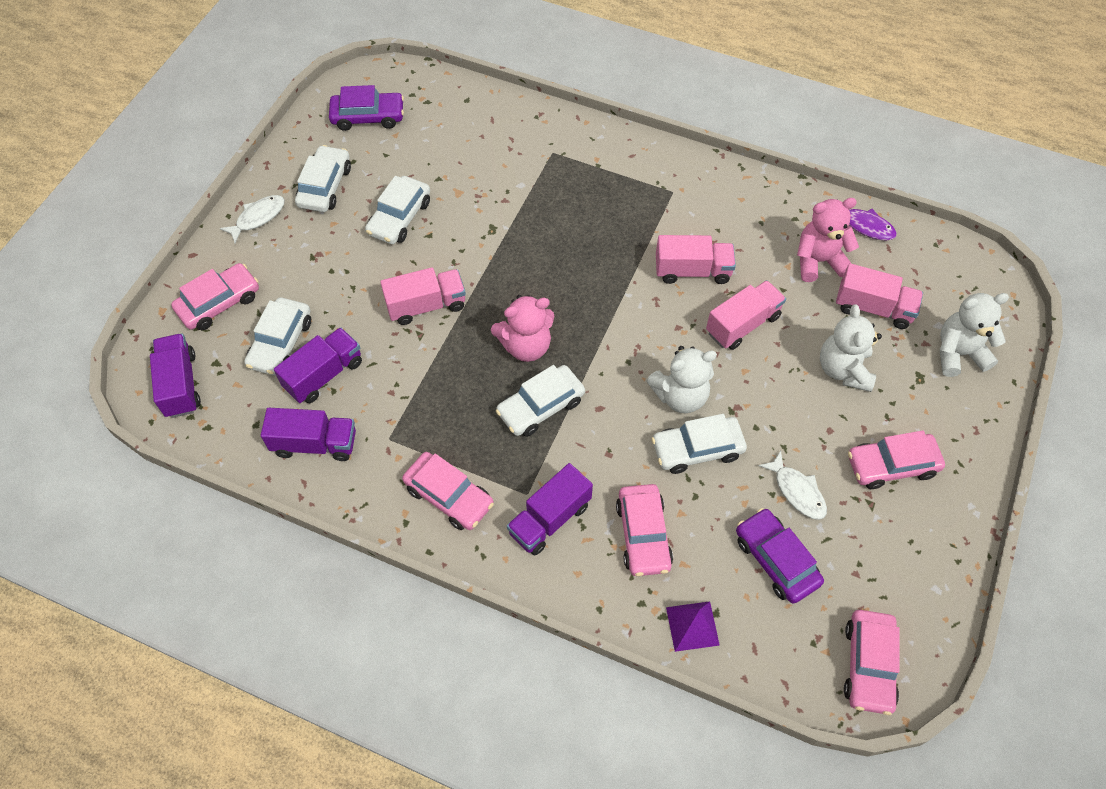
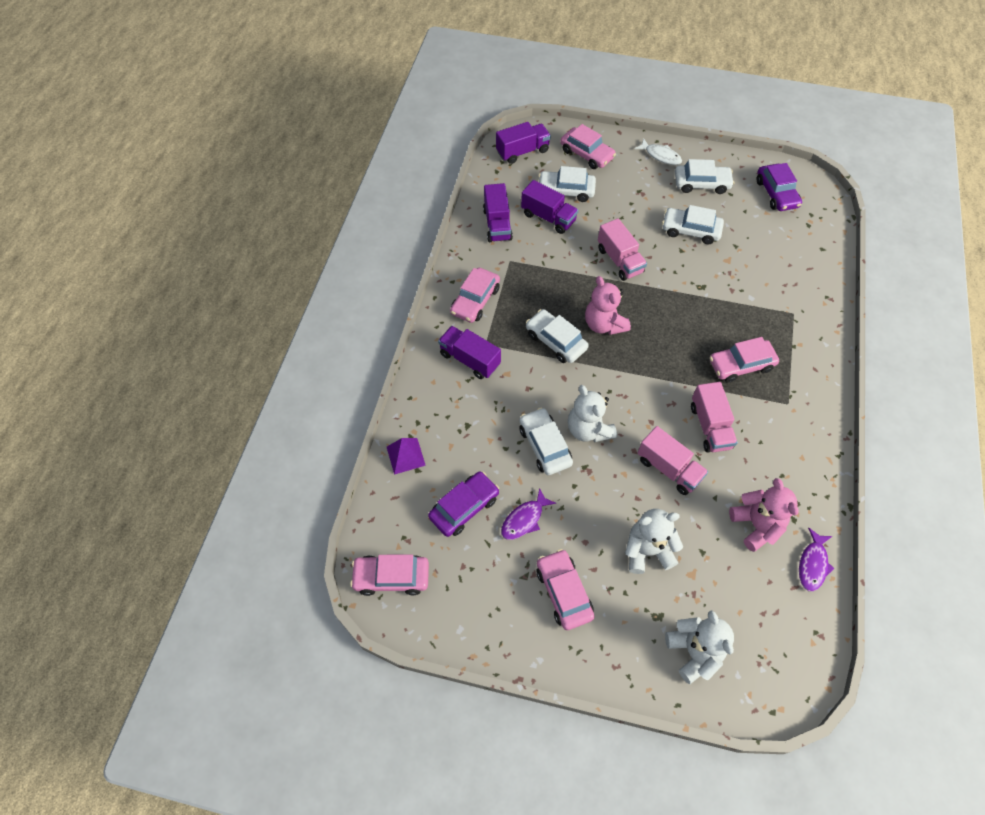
camera: 80 degrees right, 0 degrees up
(643, 535) = (468, 418): pink car -> pink car (741, 365)
(797, 491) = (524, 519): white fish -> purple fish
(873, 308) = (720, 574): pink truck -> none

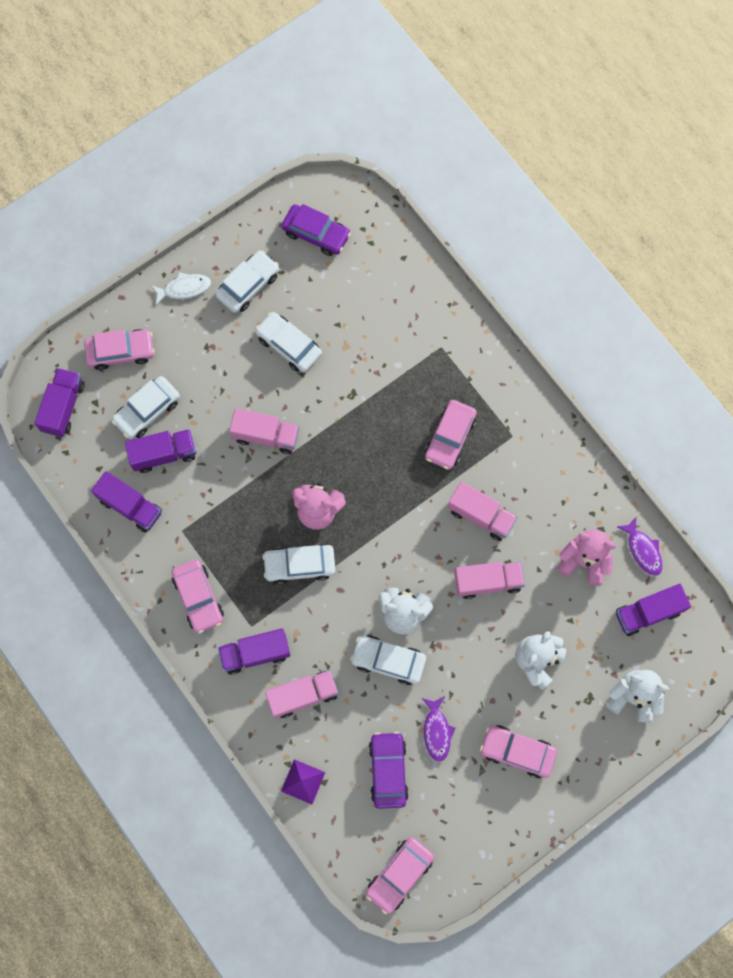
camera: 50 degrees left, 15 degrees up
(468, 409) = (303, 695): none -> pink truck
(690, 230) = (289, 345): white car -> white car turned 75 degrees clockwise
(771, 608) = (648, 612): none -> purple truck

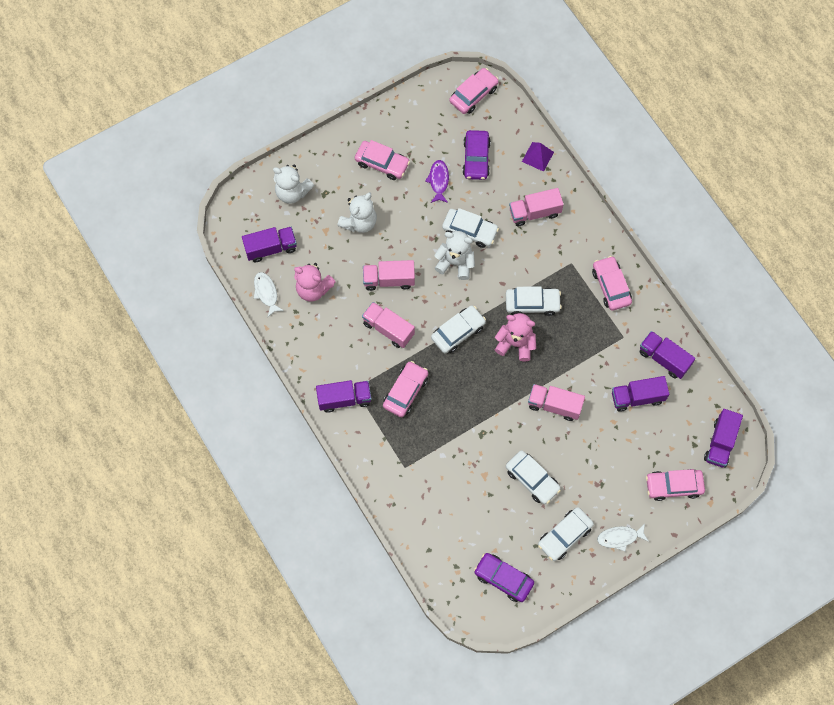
camera: 175 degrees left, 5 degrees down
(147, 411) = (651, 434): white car -> white car (458, 332)
(255, 653) = (568, 244): purple truck -> purple truck (344, 399)
(643, 550) = (266, 293): purple fish -> white fish

